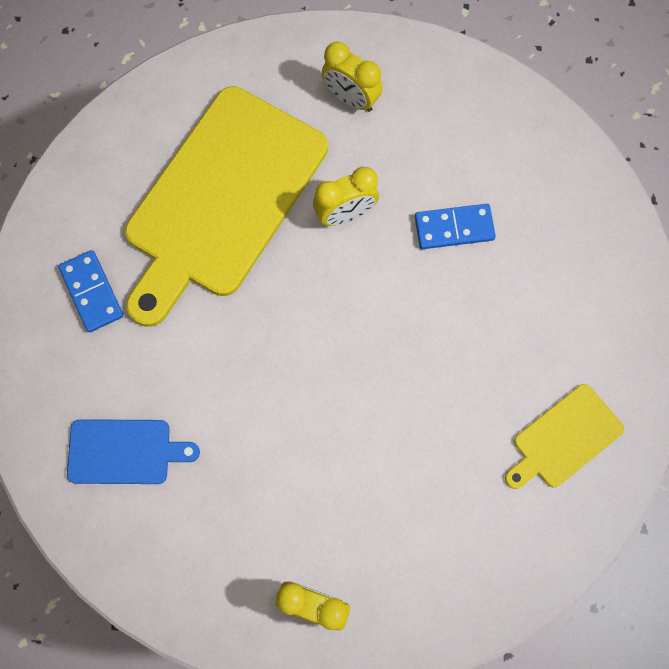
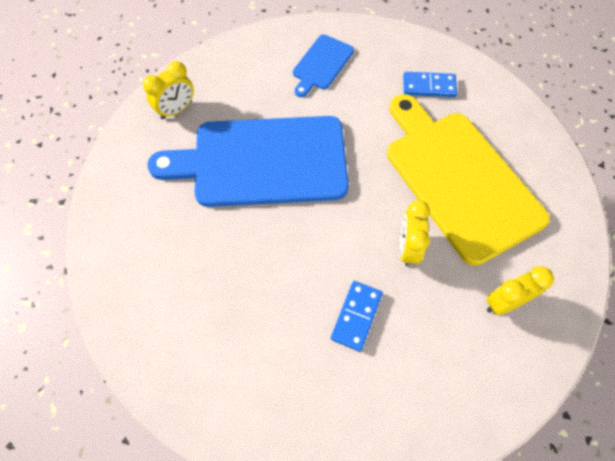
camera: 120 degrees right, 10 degrees down
(328, 435) = (262, 162): none -> blue cutting board
(564, 439) = (160, 297): yellow cutting board -> none

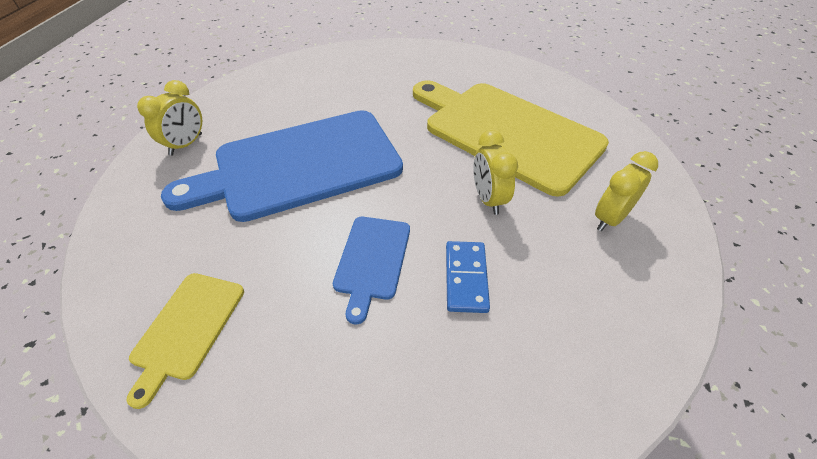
camera: 20 degrees left, 15 degrees down
(146, 287) = (187, 328): none -> yellow cutting board
(322, 64) = (333, 79): blue cutting board -> blue cutting board (372, 260)
(429, 86) = (442, 74): blue domino -> none

